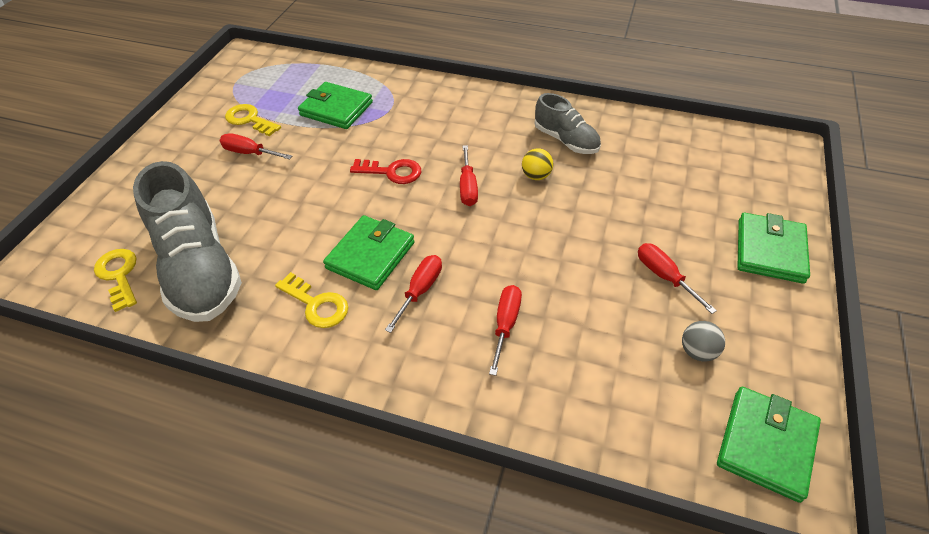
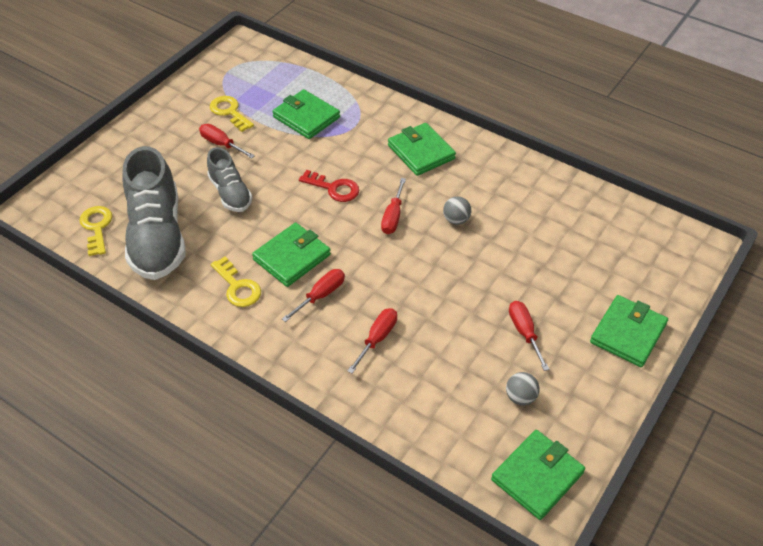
camera: 15 degrees right, 0 degrees up
(470, 118) = (421, 152): none -> green wallet
(536, 176) = (456, 220): yellow ball -> grey ball
(566, 140) = (497, 192): grey shoe -> grey shoe (230, 193)

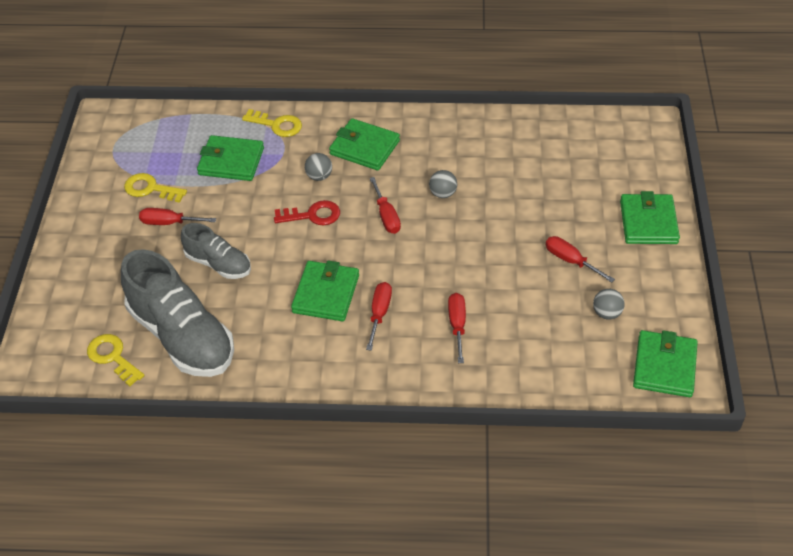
camera: 30 degrees left, 0 degrees up
(238, 287) = (298, 343): yellow key -> yellow key (277, 125)
(365, 159) = (319, 176): none -> grey ball

